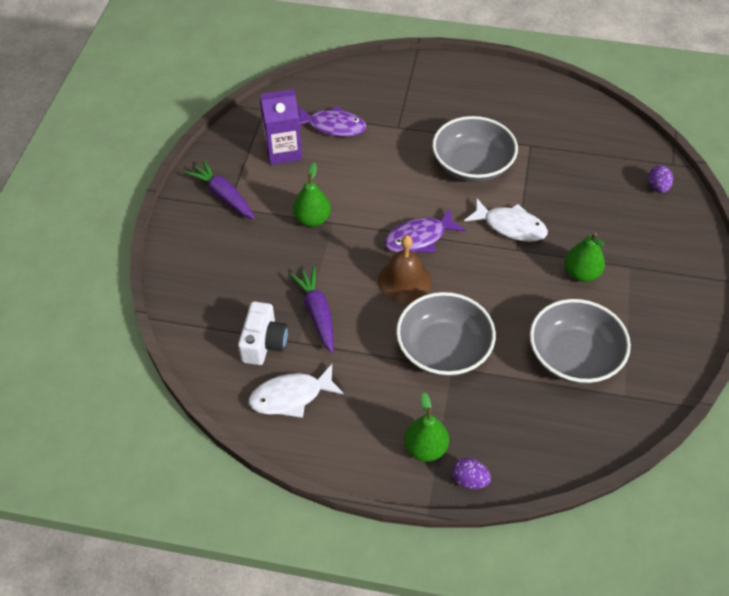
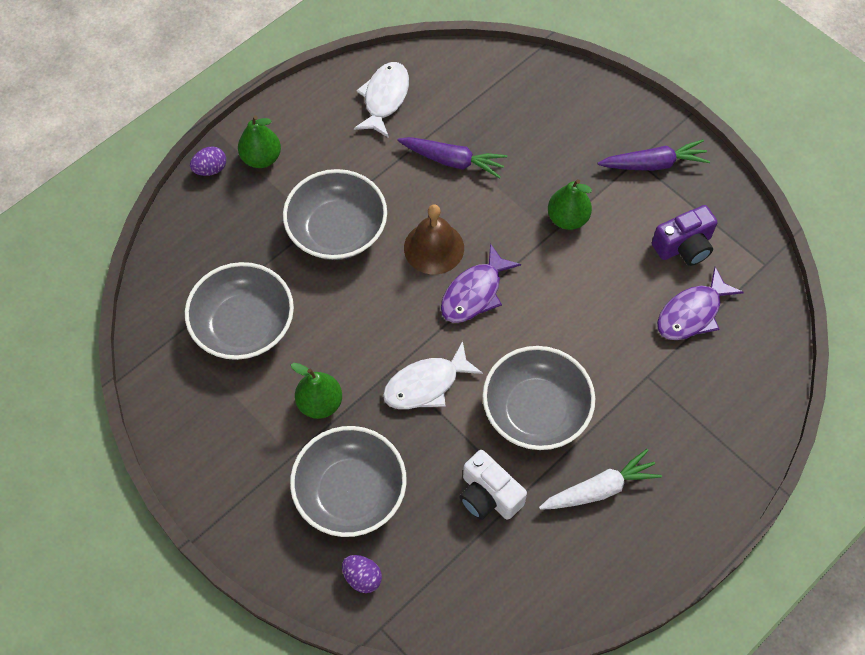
camera: 125 degrees right, 10 degrees up
(264, 343) = (452, 107): white camera -> white camera (488, 495)
(283, 151) = (684, 246): purple carton -> purple camera
(419, 238) = (474, 293): purple fish -> purple fish turned 150 degrees counterclockwise
(492, 115) = (599, 489): none -> white carrot
(618, 222) = (350, 492): none -> grey bowl

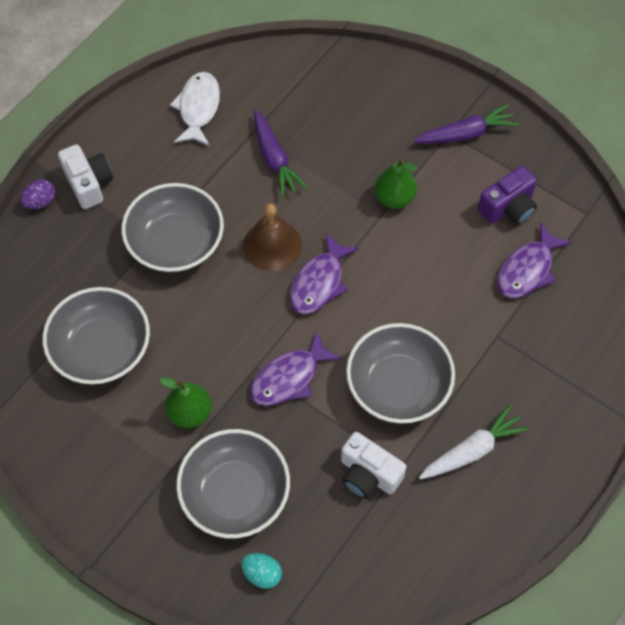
camera: 10 degrees left, 0 degrees up
(261, 158) = (89, 183): green pear -> white camera
(362, 577) = (262, 574): purple egg -> turquoise egg
(426, 384) = (289, 377): white fish -> purple fish
(452, 161) = (274, 159): purple carrot -> purple carrot turned 60 degrees clockwise

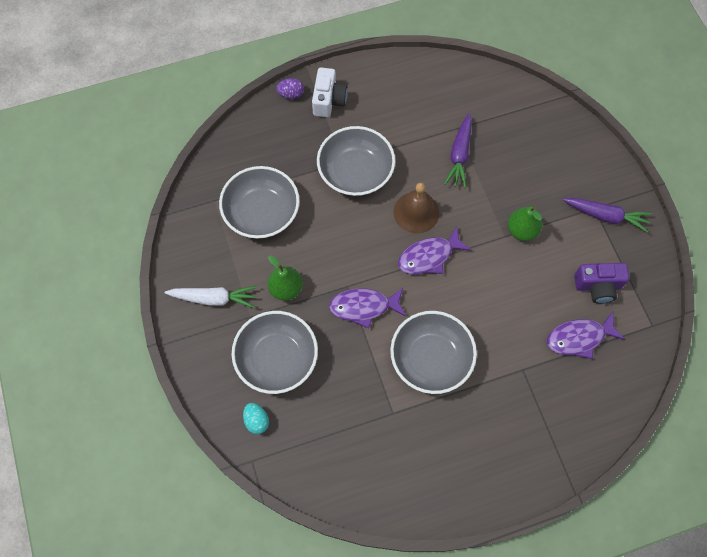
camera: 35 degrees right, 5 degrees up
(198, 108) = (434, 90): white fish -> none
(368, 474) = (368, 404): white camera -> none
(471, 450) = (447, 434): white carrot -> white carrot (213, 298)

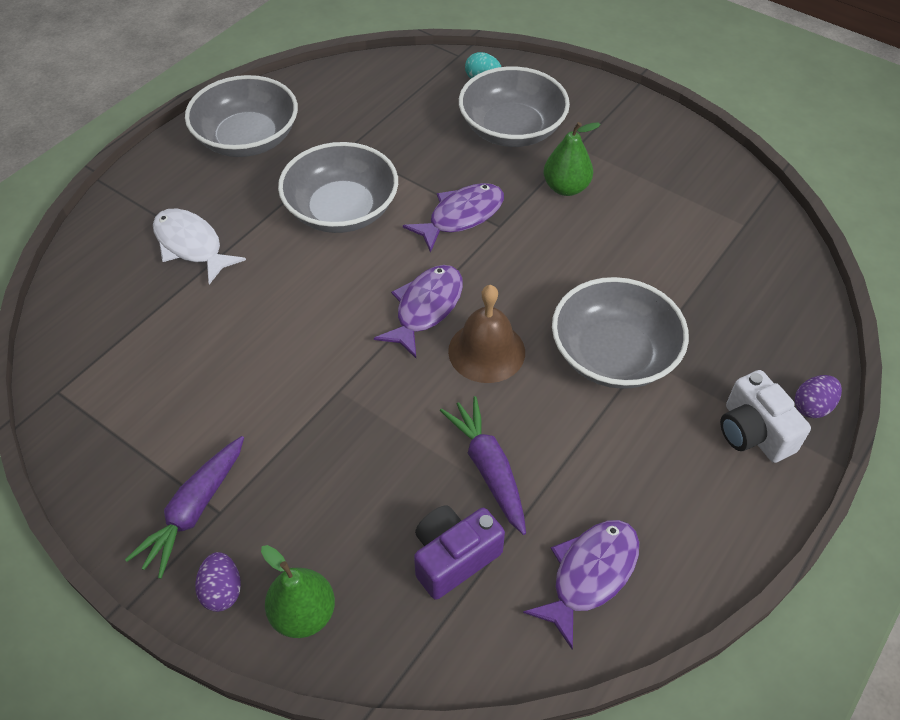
camera: 145 degrees right, 15 degrees down
(213, 298) = (632, 141): white carrot -> none
(262, 212) = (677, 242): grey bowl -> grey bowl (247, 139)
(522, 230) = (318, 412): green pear -> green pear (303, 614)
(537, 388) = (191, 245): none -> white fish
(579, 338) = (161, 323): purple fish -> purple fish (590, 575)
(597, 286) = (162, 399): purple camera -> purple camera (453, 557)
(605, 216) = (194, 510): purple carrot -> purple carrot turned 45 degrees counterclockwise
(608, 172) = (222, 591): none -> purple egg

